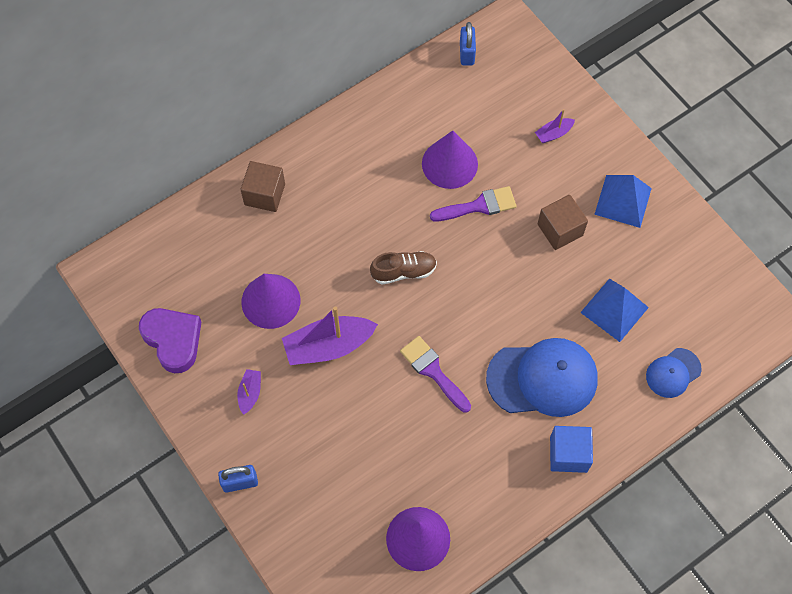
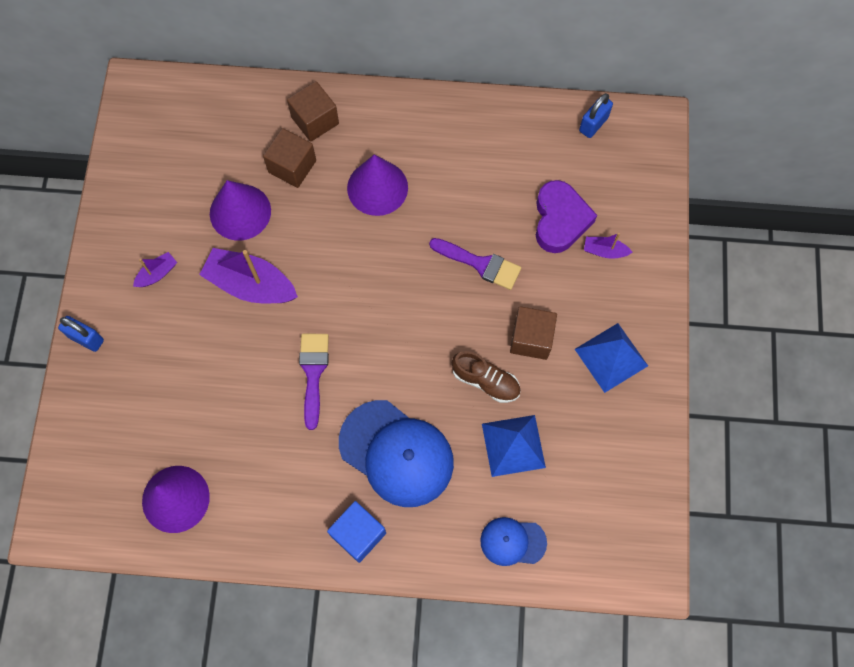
camera: 40 degrees right, 5 degrees up
(173, 340) = (139, 185): purple heart -> purple heart (560, 220)
(279, 239) = (292, 166): none -> brown cube
(403, 271) = (366, 271): brown shoe -> brown shoe (485, 381)
(449, 164) = (489, 209): purple cone -> purple cone (377, 187)

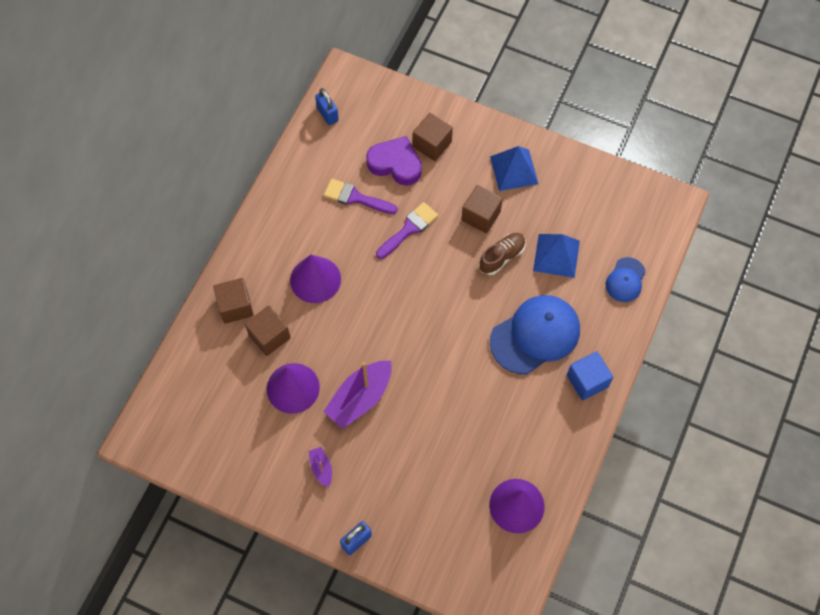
camera: 70 degrees left, 5 degrees down
(313, 373) = (451, 374): purple brush -> purple brush (355, 197)
(604, 251) = (432, 144): purple boat -> brown cube

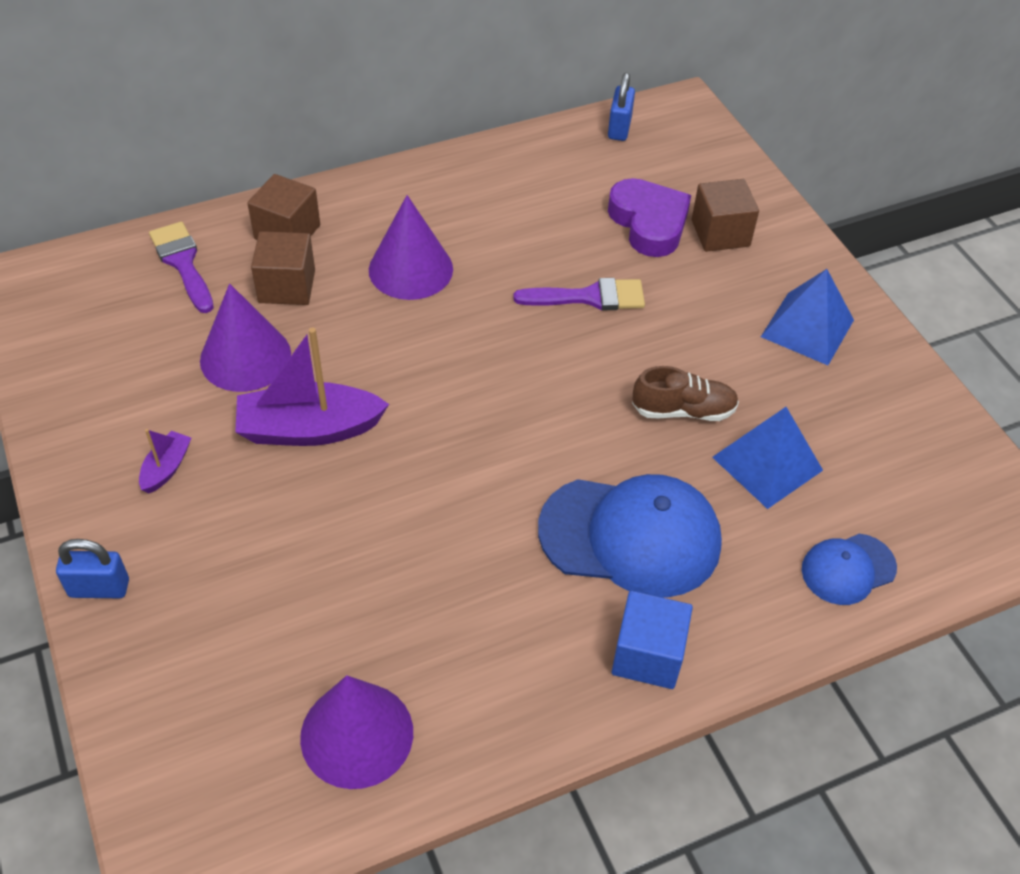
camera: 40 degrees right, 15 degrees down
(355, 197) = (558, 224): purple brush -> purple brush (183, 263)
(481, 216) = (704, 346): brown cube -> none

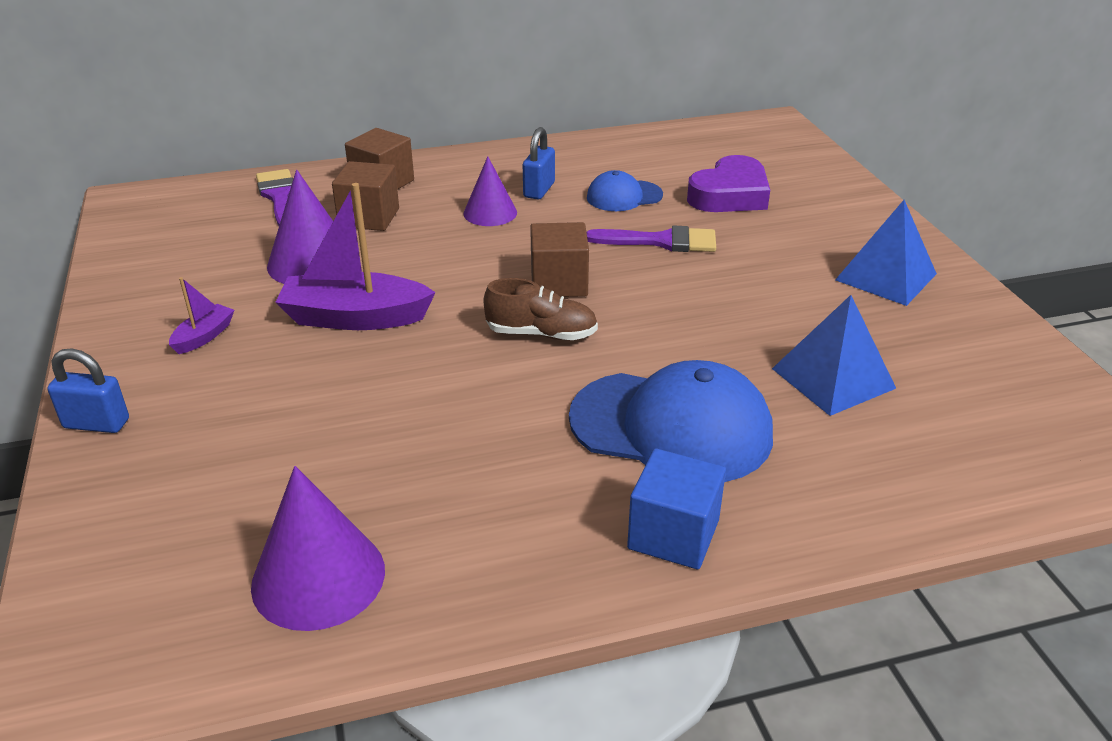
camera: 10 degrees right, 15 degrees down
(410, 269) = (490, 213): purple cone -> purple cone, size x0.66
(619, 128) = (711, 133): blue padlock -> blue padlock (539, 190)
(649, 223) = (730, 195): purple heart -> purple heart turned 60 degrees clockwise
(683, 410) = (745, 330): brown shoe -> brown shoe (541, 334)
(720, 233) = (801, 205): brown cube -> brown cube (559, 283)
(848, 569) = (921, 476): blue cap -> blue cap (624, 196)

